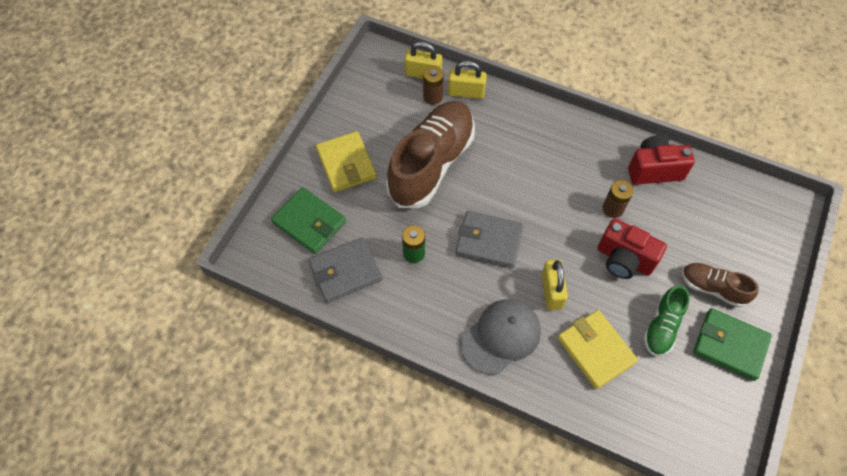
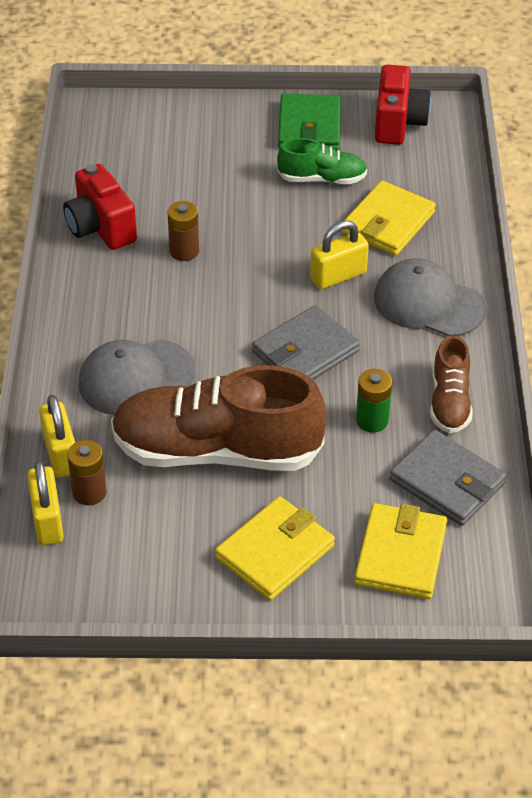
camera: 115 degrees left, 15 degrees down
(309, 222) = (400, 555): green wallet -> yellow wallet
(489, 241) = (305, 351): grey wallet -> grey wallet turned 60 degrees clockwise
(508, 144) = (136, 378): none -> grey cap
(624, 259) = (253, 226): red camera -> red camera (398, 123)
(712, 288) = (245, 150): brown shoe -> brown shoe (449, 402)

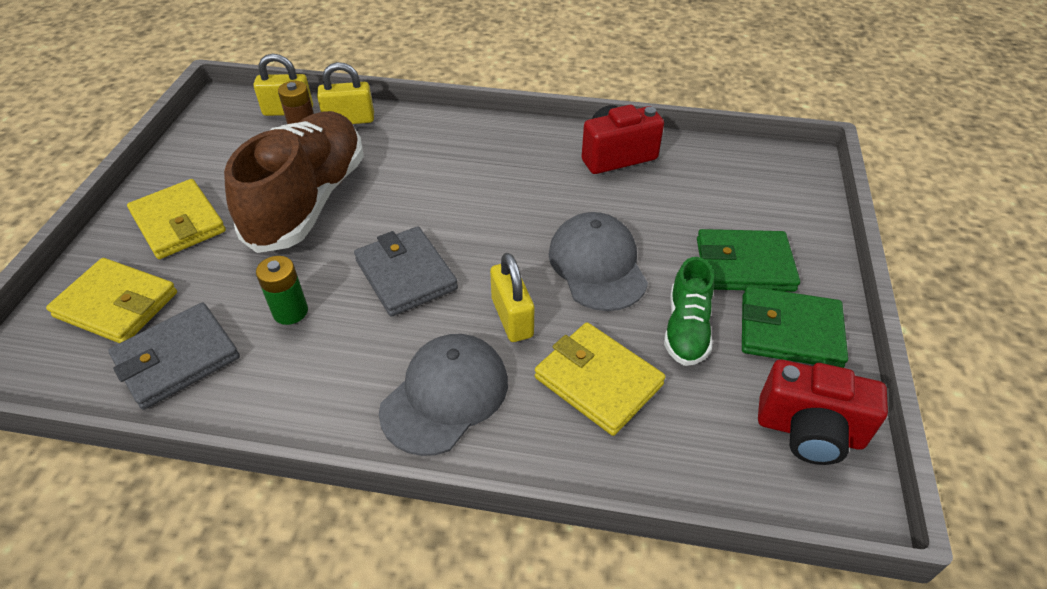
camera: 100 degrees right, 0 degrees up
(136, 378) = (415, 162): grey cap -> grey cap (597, 265)
(184, 251) = (574, 205): brown battery -> none
(242, 147) = (744, 265): none -> green wallet
(449, 402) = (283, 384): brown shoe -> none

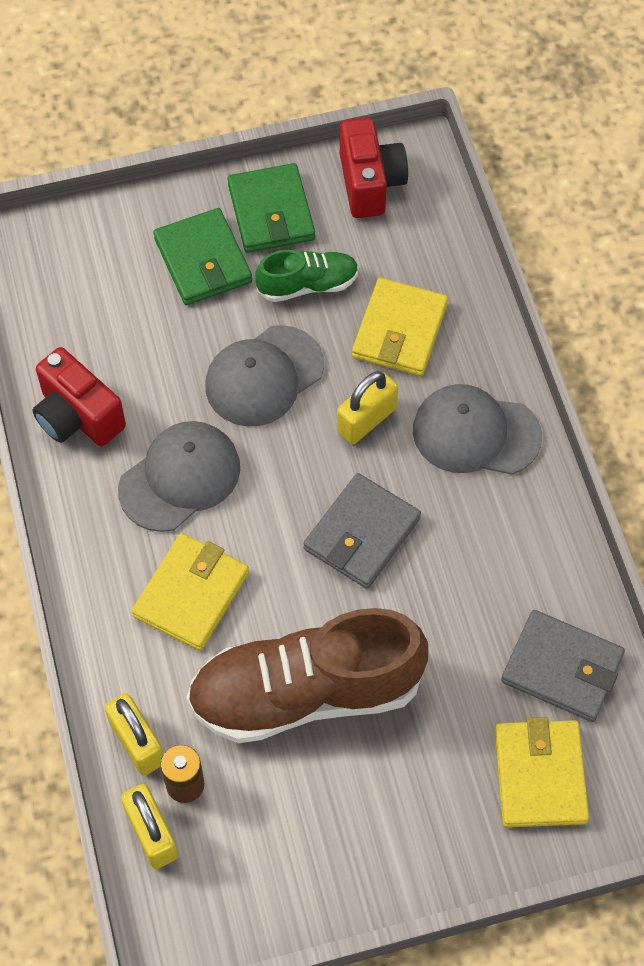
camera: 115 degrees left, 15 degrees up
(178, 223) = (408, 808): yellow wallet -> yellow wallet (191, 594)
(290, 311) = (460, 608): green battery -> none
(530, 190) = (180, 478): none -> grey cap

